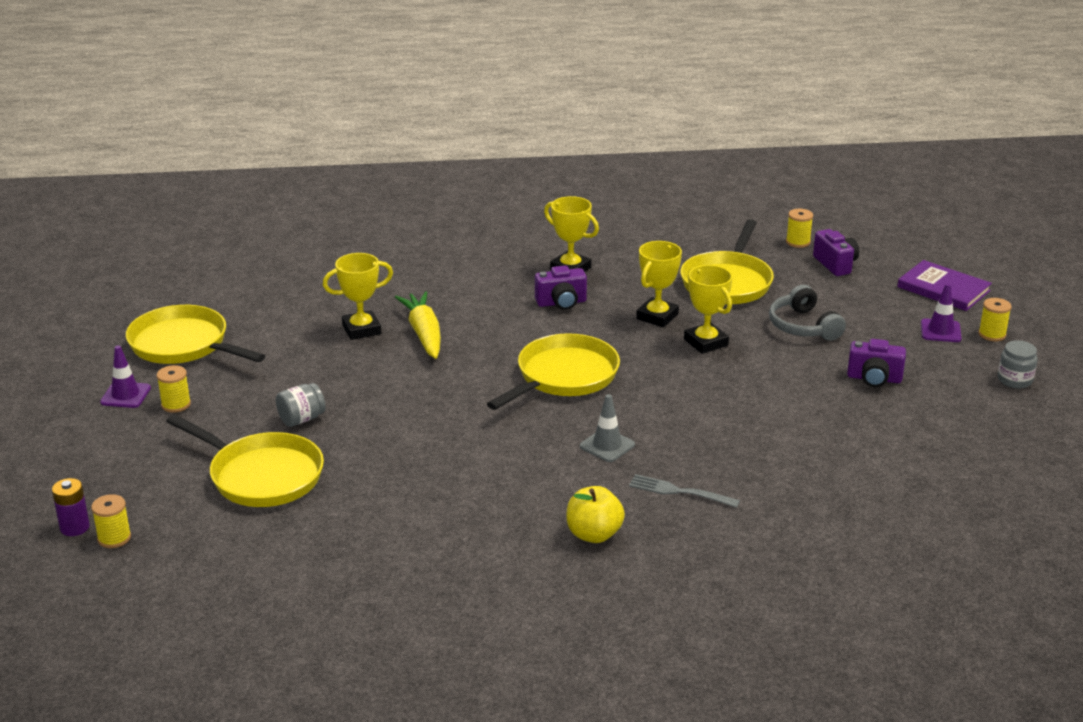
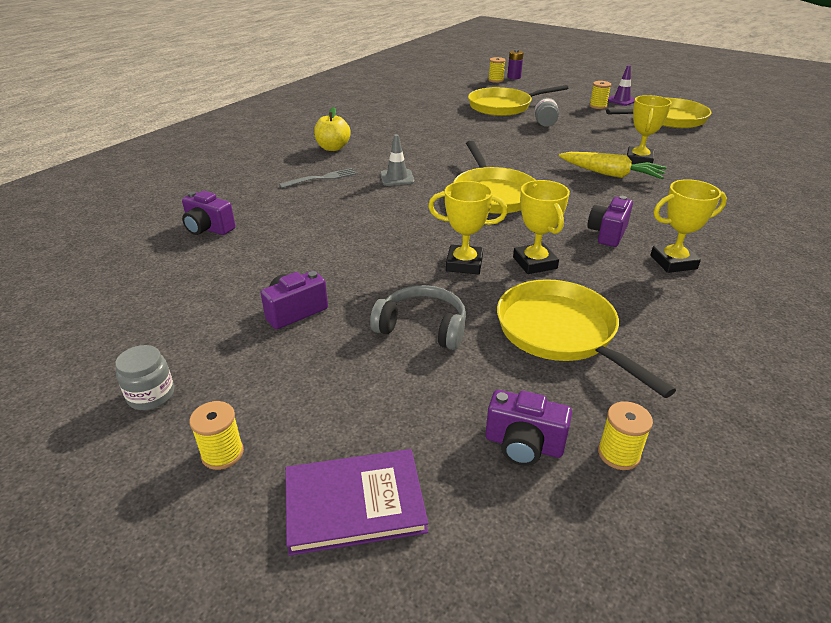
camera: 130 degrees right, 5 degrees up
(867, 491) = (208, 229): none -> purple camera
(940, 331) = (288, 415): purple traffic cone -> none

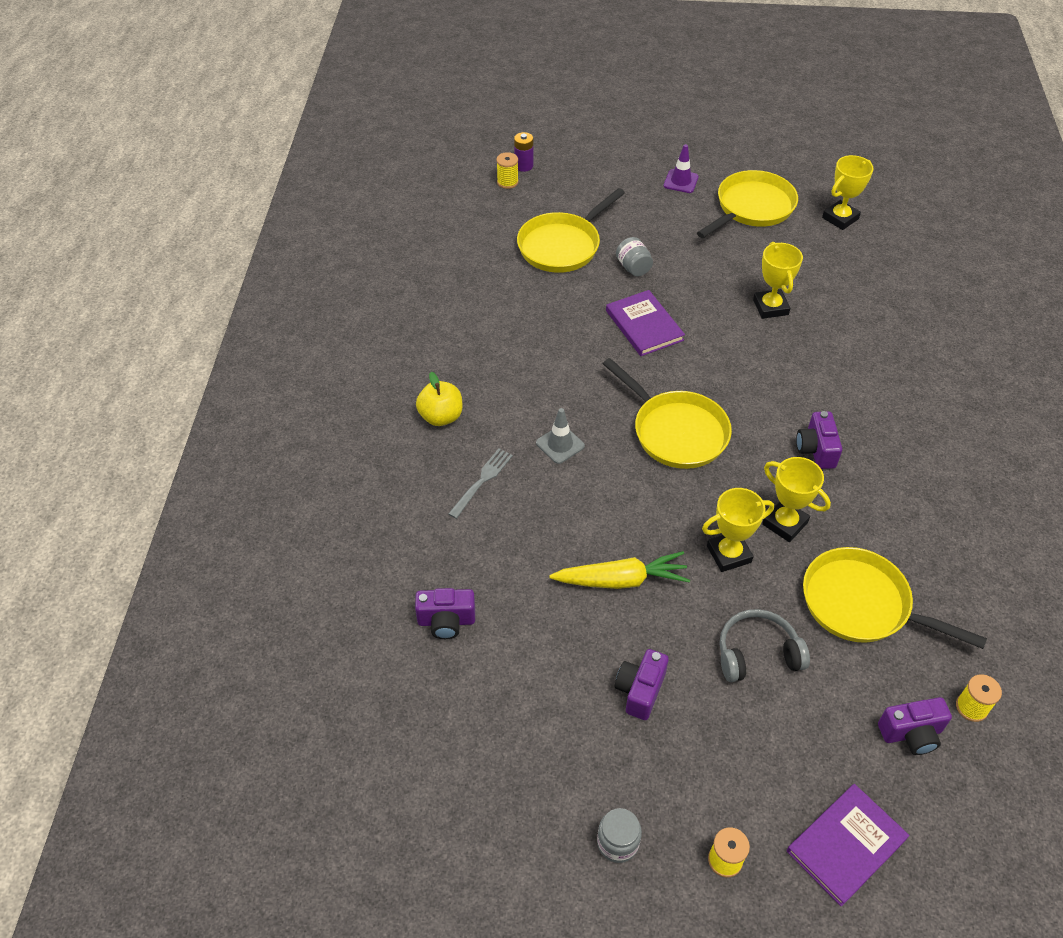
camera: 30 degrees left, 15 degrees up
(524, 146) = (644, 325): none -> purple book
(598, 106) = (664, 205): yellow spool -> none
(611, 174) = (761, 346): yellow carrot -> yellow carrot (622, 580)
(673, 262) = (890, 468): yellow trophy -> yellow trophy (840, 218)

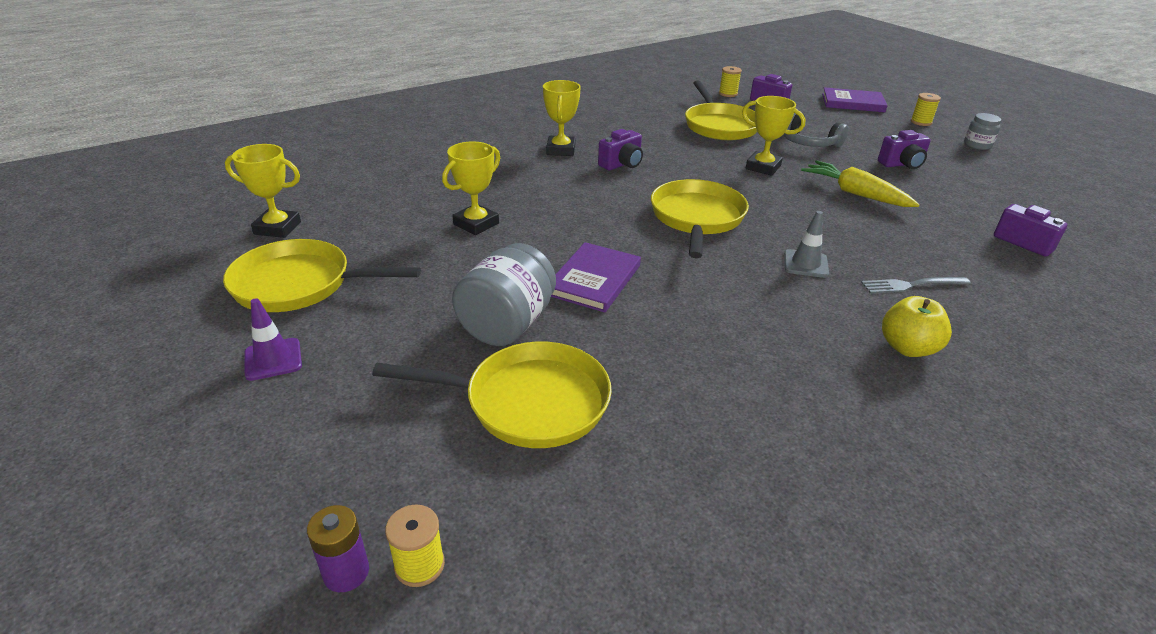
camera: 130 degrees left, 15 degrees down
(633, 267) = (507, 324): grey jar -> grey jar, size x1.82
(785, 523) = (704, 158): yellow trophy -> yellow trophy (561, 150)

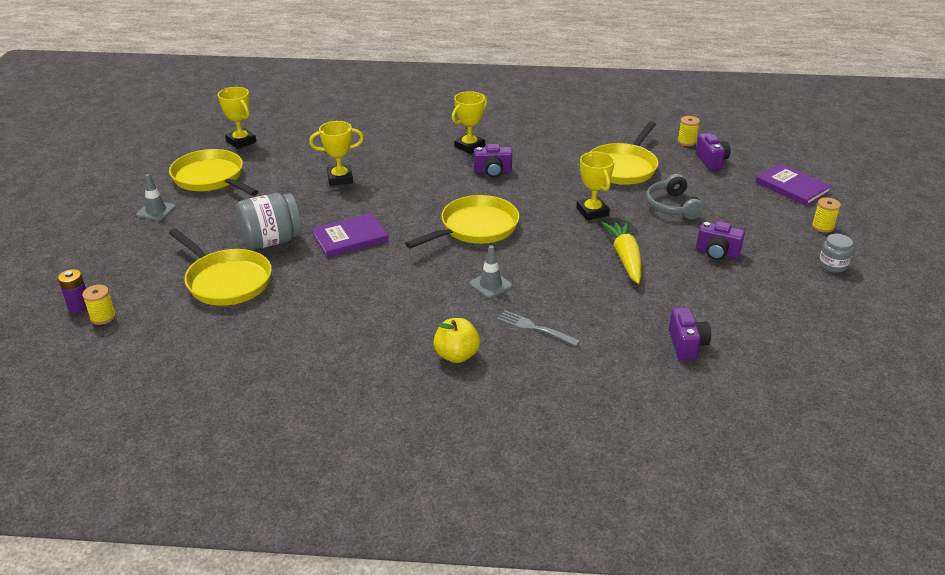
camera: 40 degrees right, 0 degrees up
(273, 359) = (156, 211): purple traffic cone -> grey traffic cone

